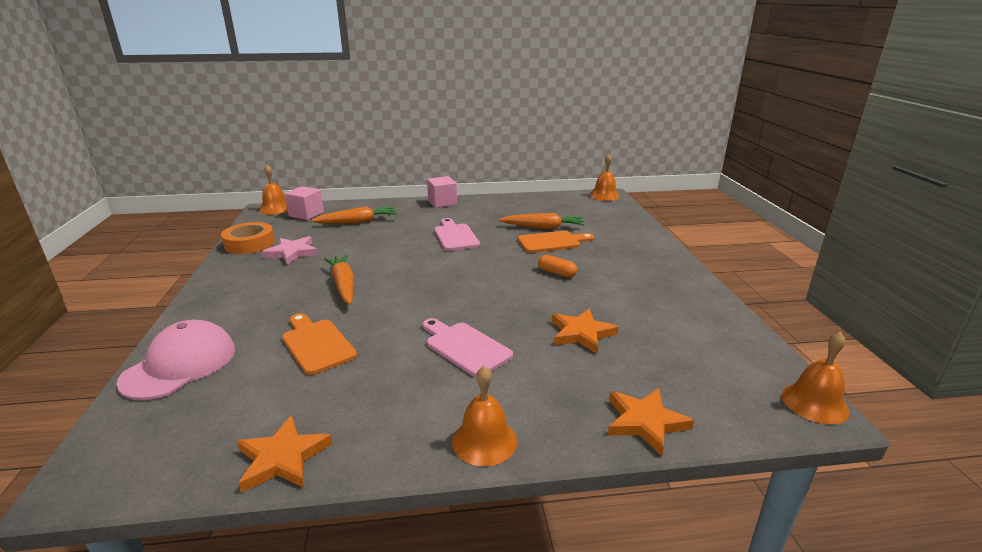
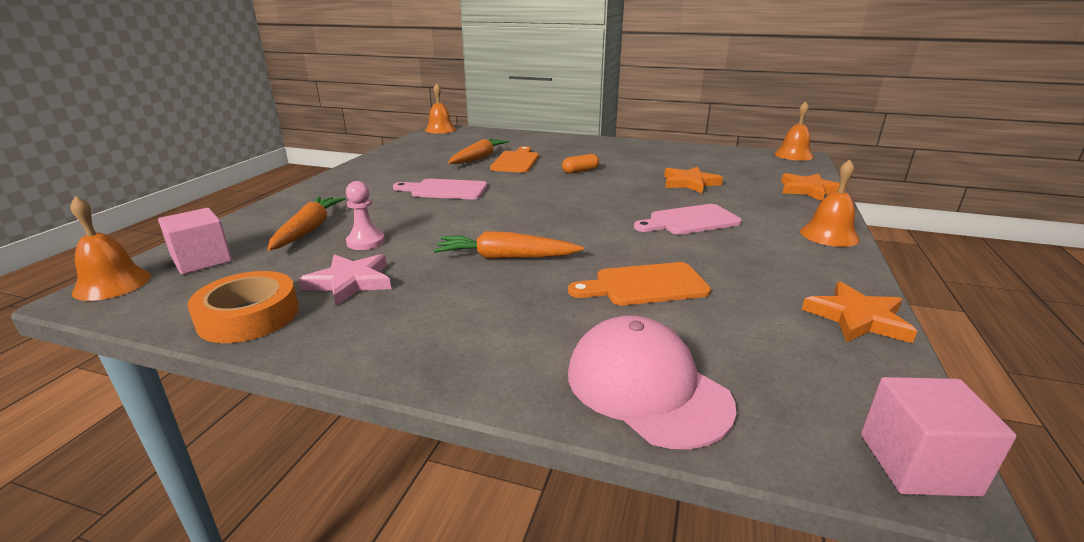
camera: 65 degrees left, 0 degrees up
(348, 240) = (365, 242): none -> pink pawn
(442, 203) = (334, 181): pink cube -> pink cube (917, 464)

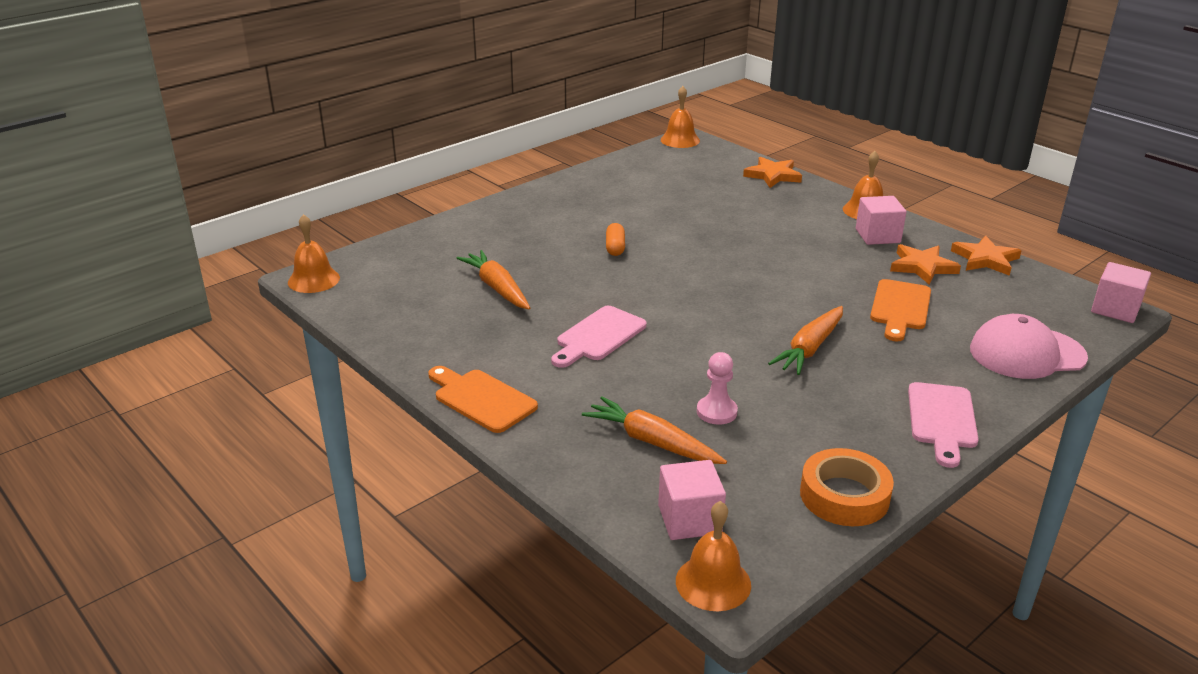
camera: 60 degrees left, 5 degrees up
(350, 282) = (808, 434): pink star -> none
(516, 161) = (538, 270): orange cutting board -> orange cutting board (481, 399)
(690, 183) = (707, 212): orange star -> orange star (922, 267)
(690, 221) = (796, 247): pink cutting board -> pink cutting board (942, 419)
(785, 249) = (877, 236): none -> pink cube

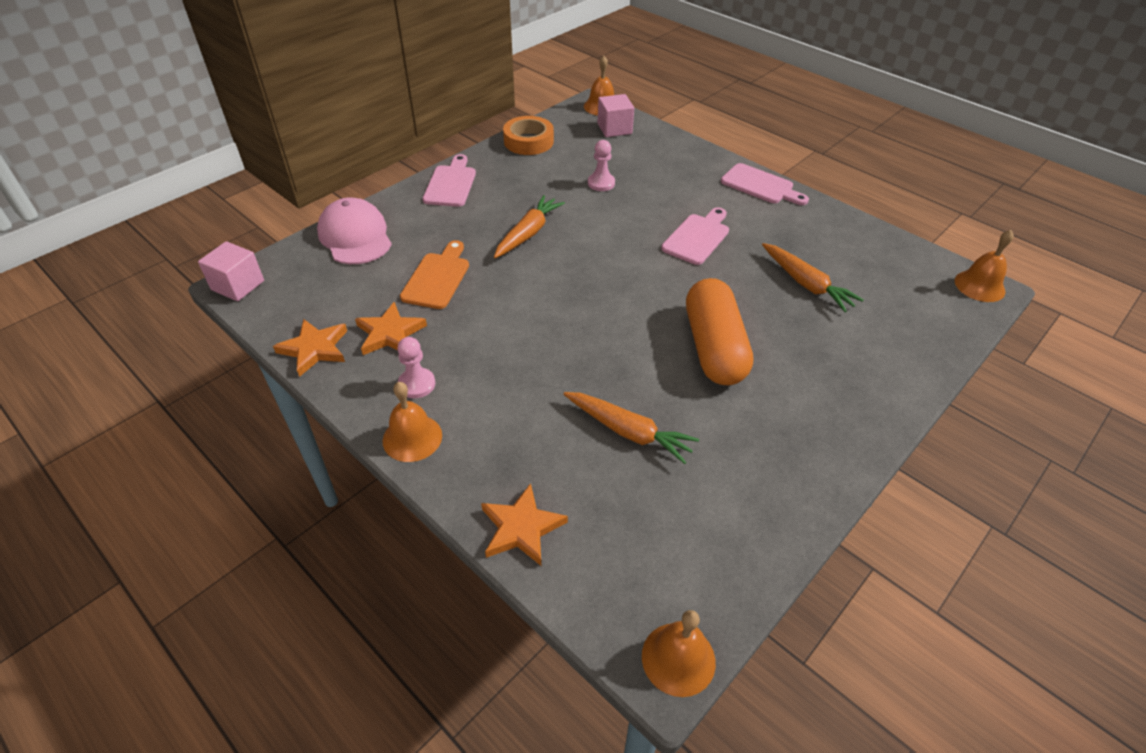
camera: 175 degrees right, 15 degrees up
(481, 399) = (760, 185): orange cutting board -> pink cutting board
(615, 247) = (714, 347): orange capsule -> orange capsule, size x2.39
(652, 442) = (641, 164): orange carrot -> orange carrot (629, 432)
(877, 236) = (417, 384): pink cube -> pink pawn
(1027, 353) = (355, 236): pink cap -> pink cap turned 105 degrees counterclockwise

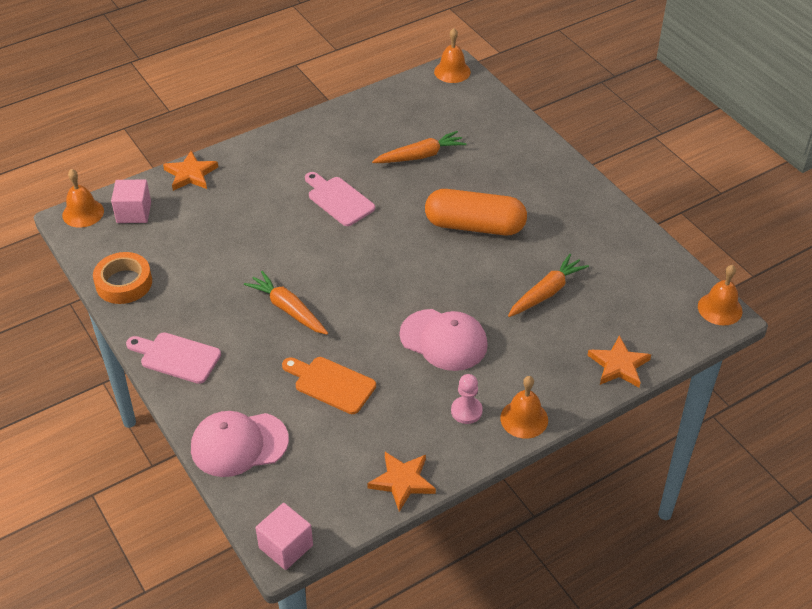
camera: 75 degrees left, 0 degrees up
(390, 333) = (398, 425): orange star -> orange star (191, 174)
(519, 349) = (443, 340): none -> pink cap
(601, 183) = (229, 243): pink pawn -> none
(760, 185) = (280, 141): pink cutting board -> none

